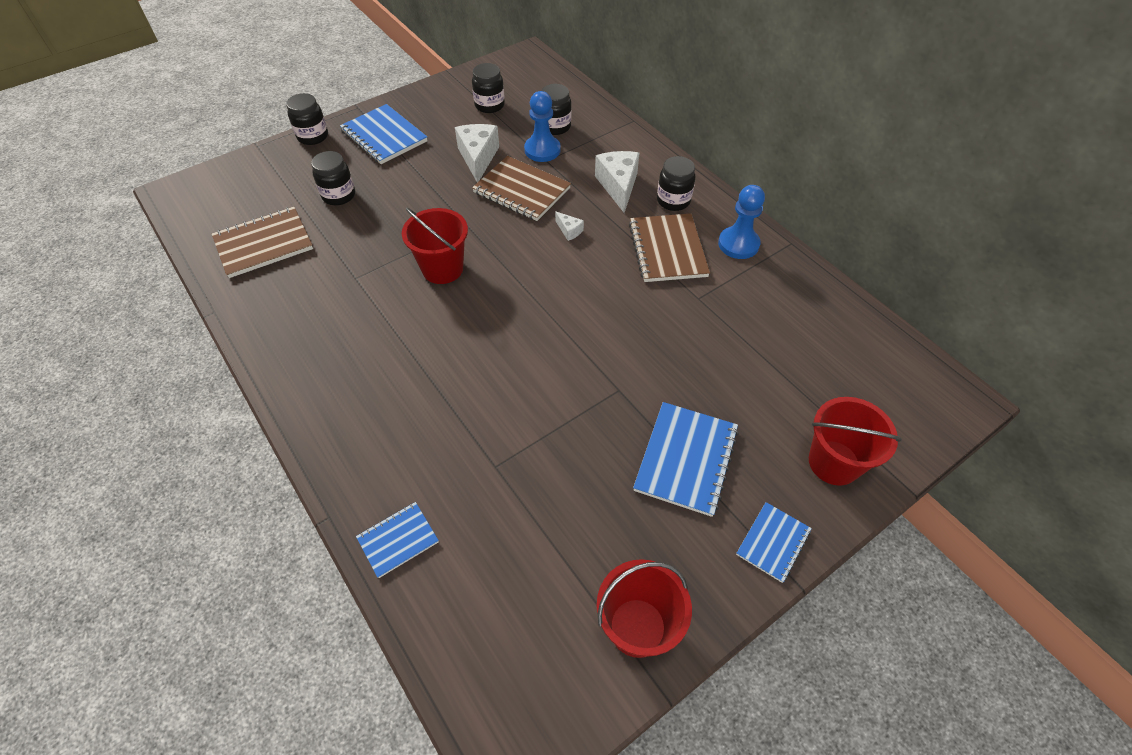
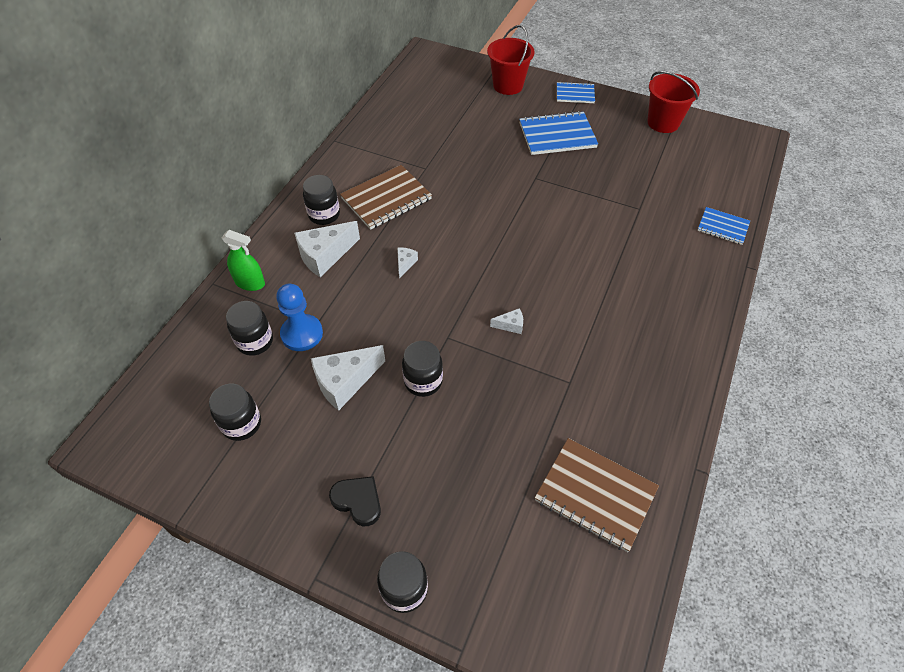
camera: 120 degrees left, 0 degrees up
(339, 195) = (483, 476): black jar -> black jar (423, 381)
(384, 136) = (358, 501): blue notebook -> black heart
(442, 268) = (510, 325): red bucket -> white cheese
(521, 190) = (374, 320): brown notebook -> none
(619, 138) = (250, 283): none -> green spray bottle
(738, 244) = (354, 165): blue pawn -> none

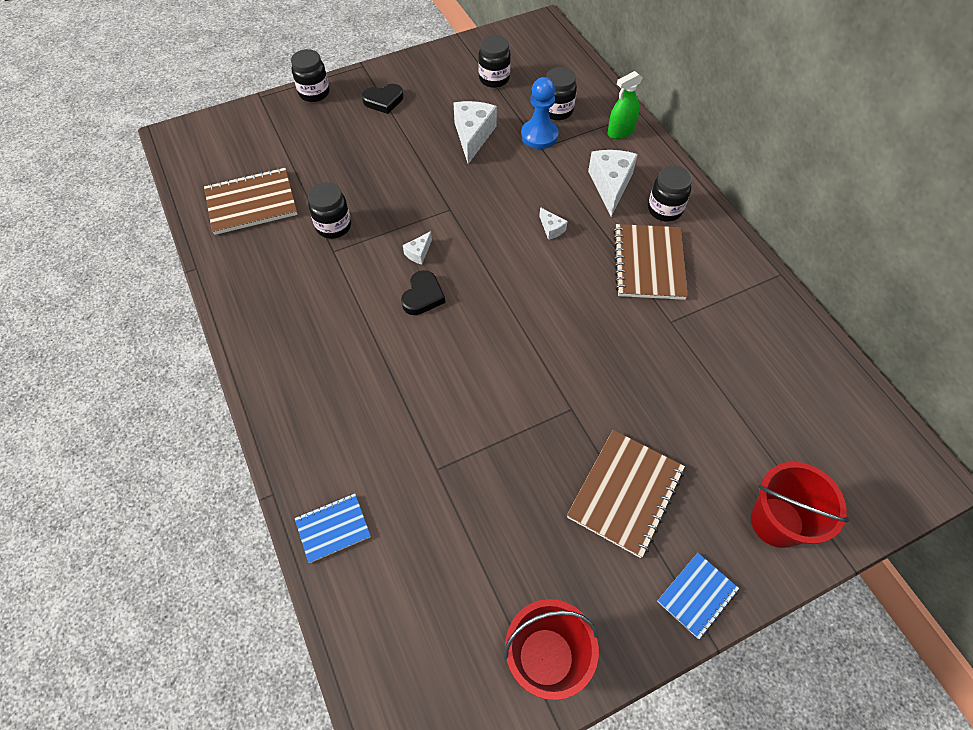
camera: 130 degrees right, 5 degrees up
(423, 381) = (428, 173): black jar -> black jar (333, 226)
(543, 295) = (423, 296): none -> black heart
(557, 135) = (625, 493): blue notebook -> brown notebook

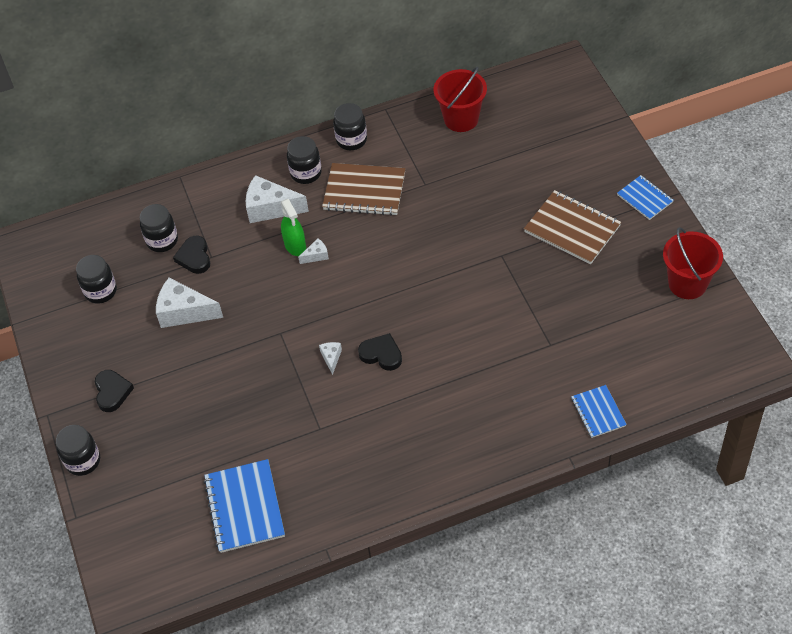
camera: 80 degrees left, 5 degrees down
(251, 203) = (244, 507): brown notebook -> blue notebook
(333, 226) = (288, 430): black jar -> black jar (351, 140)
(418, 253) = (331, 358): white cheese -> white cheese turned 135 degrees counterclockwise
(539, 135) = (194, 257): blue pawn -> black heart
(620, 131) = (202, 193): green spray bottle -> green spray bottle (295, 245)
(776, 522) = (594, 149): red bucket -> red bucket (461, 119)

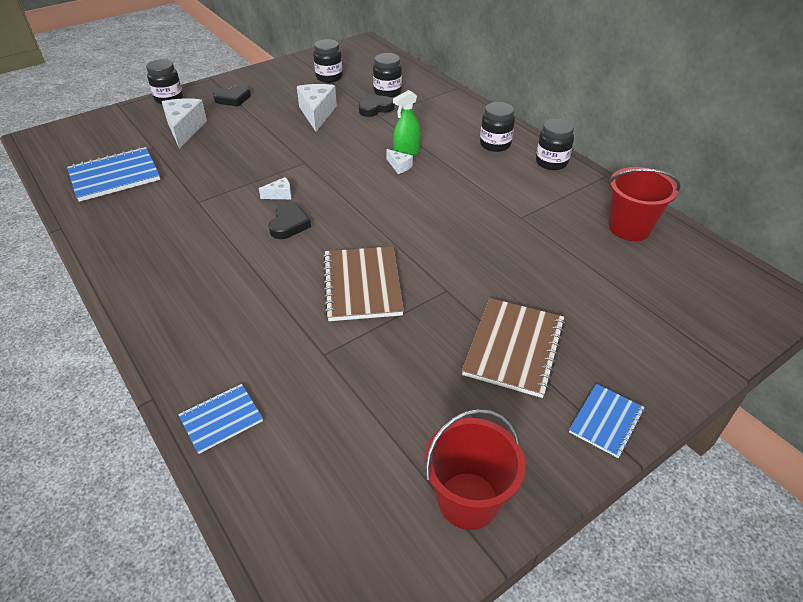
camera: 70 degrees right, 10 degrees down
(270, 208) = (444, 134): white cheese -> white cheese (184, 129)
(364, 191) = (491, 180): brown notebook -> brown notebook (362, 285)

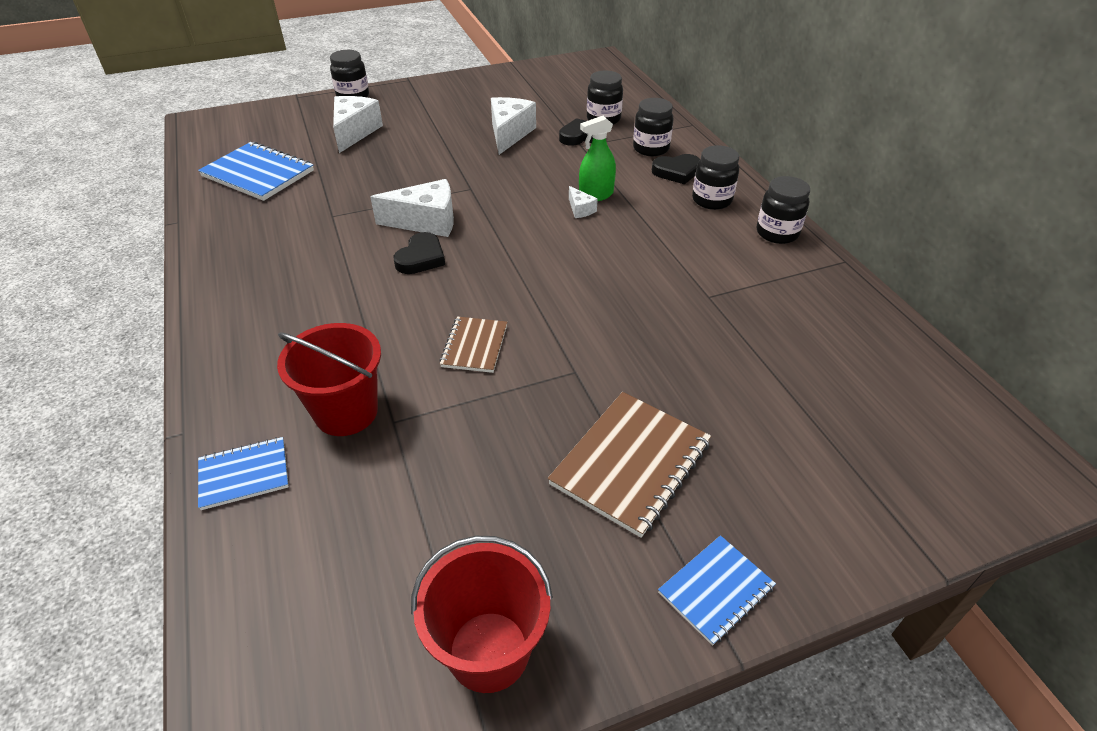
camera: 15 degrees right, 0 degrees up
(115, 176) = (258, 174): blue notebook -> blue notebook turned 45 degrees clockwise
(233, 98) = (422, 105): black heart -> black heart (676, 172)
(280, 195) = (426, 222): white cheese -> white cheese, size x2.09
(329, 77) = (541, 94): black jar -> black jar (651, 149)
(362, 285) = (474, 346): brown notebook -> brown notebook, size x0.59
(629, 228) = (851, 335): red bucket -> red bucket (346, 412)

